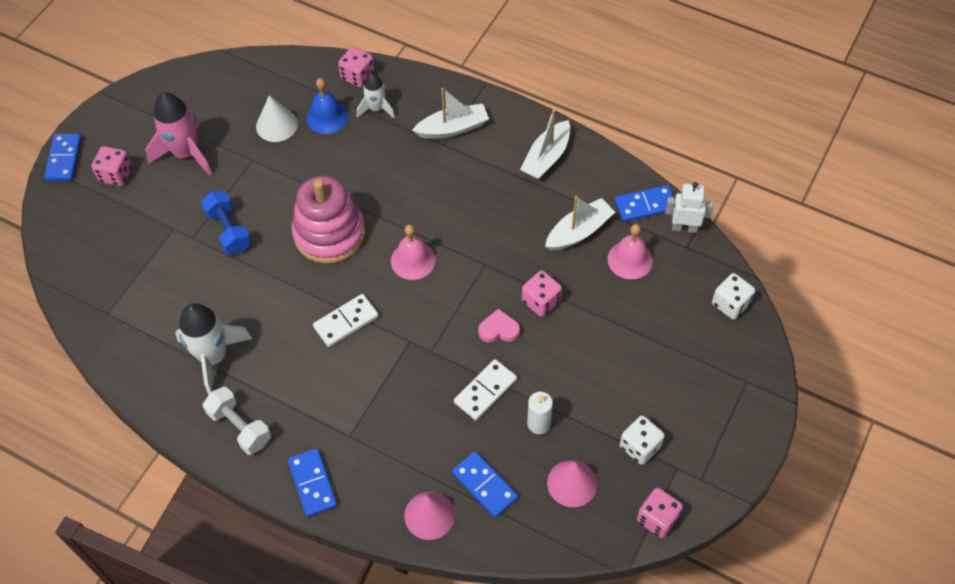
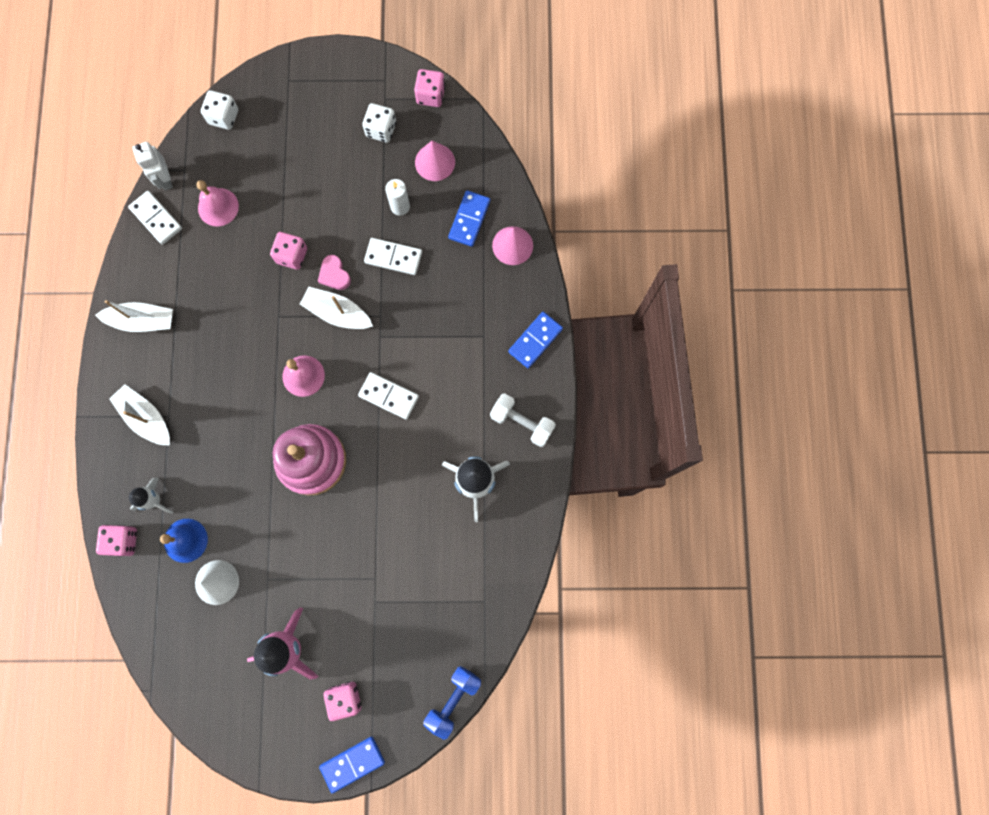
camera: 120 degrees left, 20 degrees up
(229, 230) = (352, 550): blue dumbbell -> blue dumbbell (453, 699)
(240, 427) = (522, 422): white dumbbell -> white dumbbell turned 75 degrees counterclockwise
(579, 231) = (209, 258): white boat -> white boat (337, 313)
(645, 205) = (156, 218): blue domino -> white domino

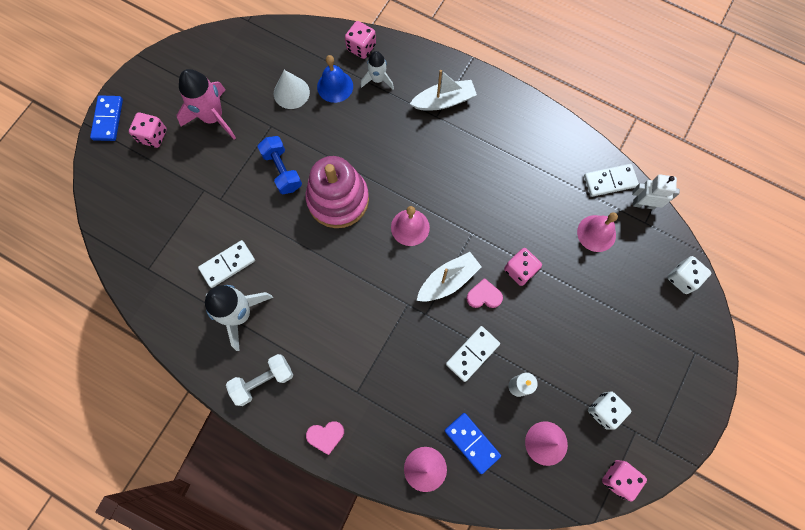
camera: 120 degrees right, 5 degrees down
(142, 321) = (525, 132): white boat -> none
(388, 396) = (353, 284): white domino -> white domino (227, 264)
(453, 699) = (97, 207): blue dumbbell -> blue dumbbell (282, 170)
(535, 340) = (326, 436): blue domino -> pink heart

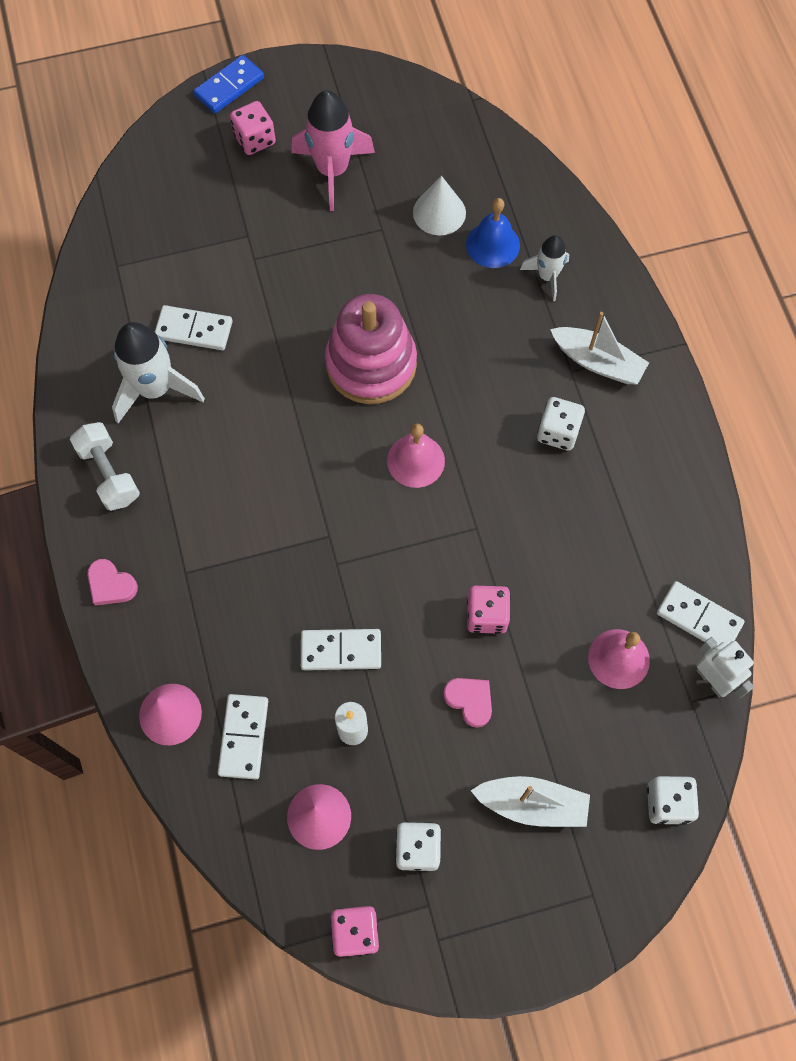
camera: 45 degrees right, 5 degrees down
(263, 381) = (109, 474): white dumbbell -> white dumbbell turned 45 degrees clockwise
(282, 170) = (345, 284): blue dumbbell -> none
(361, 47) = (566, 227): pink dice -> none
(448, 281) = (396, 552): white boat -> white boat (532, 804)
(461, 151) = (558, 432): none -> white dice
(472, 443) = (243, 737): blue domino -> white domino
(484, 296) = (417, 604): pink heart -> pink heart (470, 701)

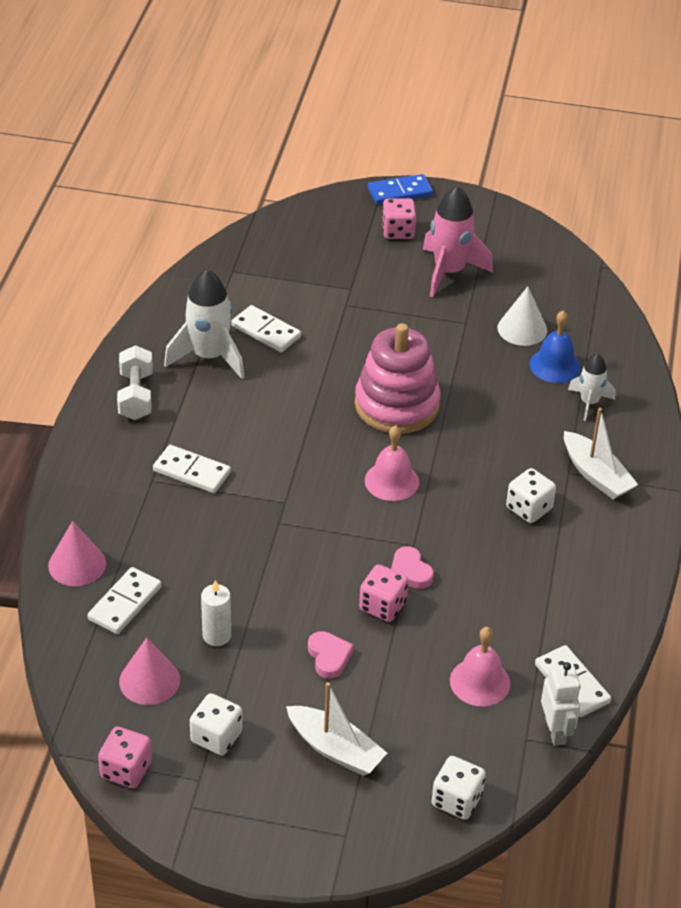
camera: 25 degrees right, 25 degrees down
(111, 585) = (88, 465): pink heart -> pink heart (410, 572)
(341, 651) = (243, 580): white domino -> white domino (191, 472)

